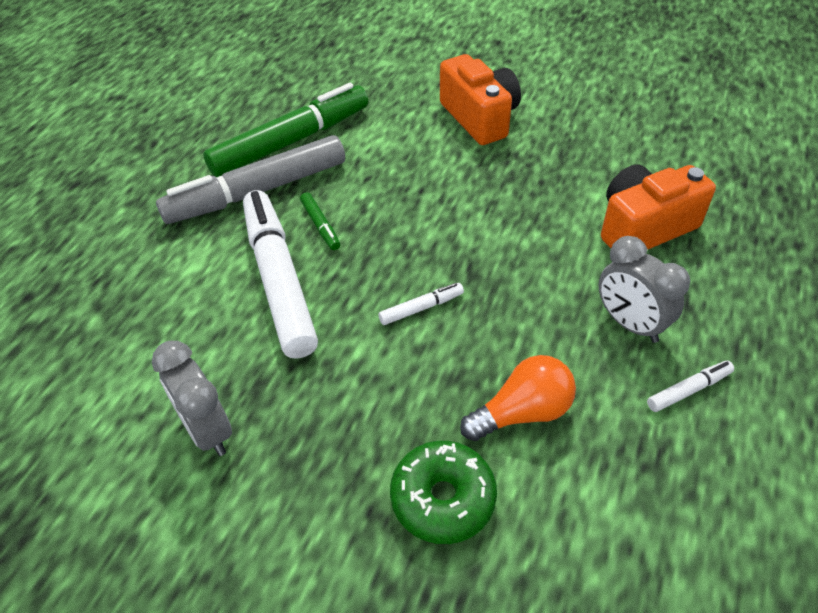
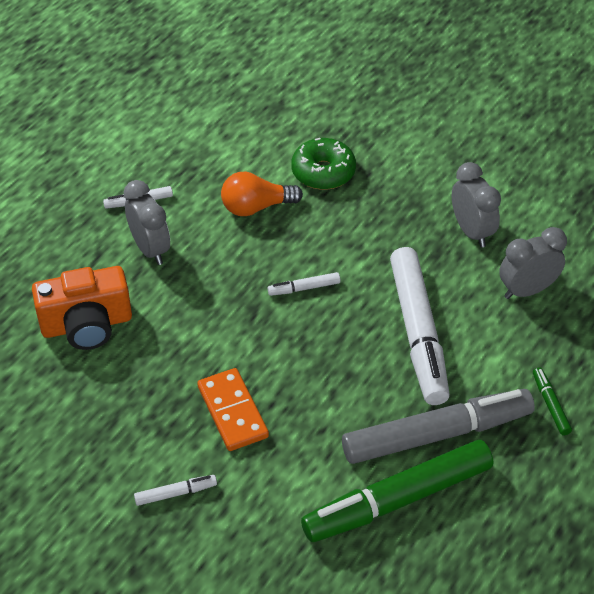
camera: 170 degrees left, 0 degrees up
(142, 354) = (527, 290): none -> grey clock
(320, 225) = (376, 381): green marker -> green marker (550, 404)
(456, 178) = (232, 412): none -> orange domino
(479, 118) = (175, 493): orange camera -> white marker

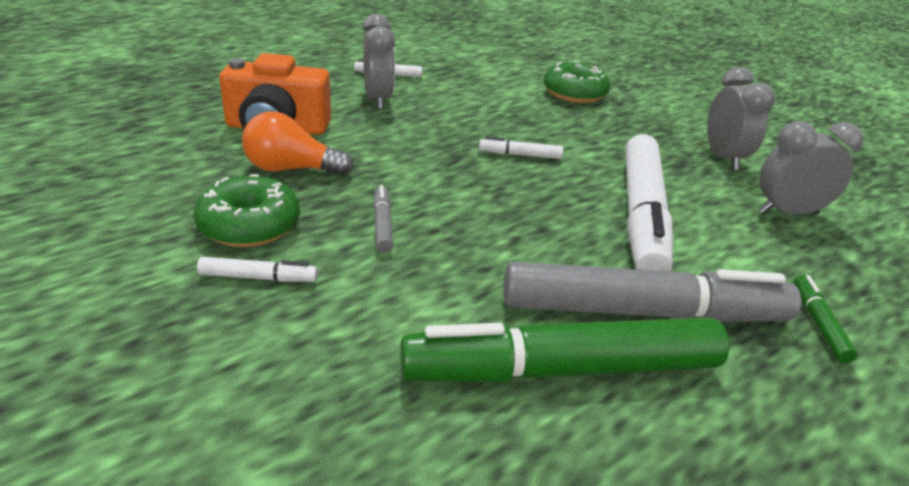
camera: 15 degrees right, 15 degrees down
(139, 447) = (250, 226): none -> green donut
(232, 412) = (382, 224): orange domino -> grey marker
(256, 207) = (497, 99): orange light bulb -> orange light bulb (291, 169)

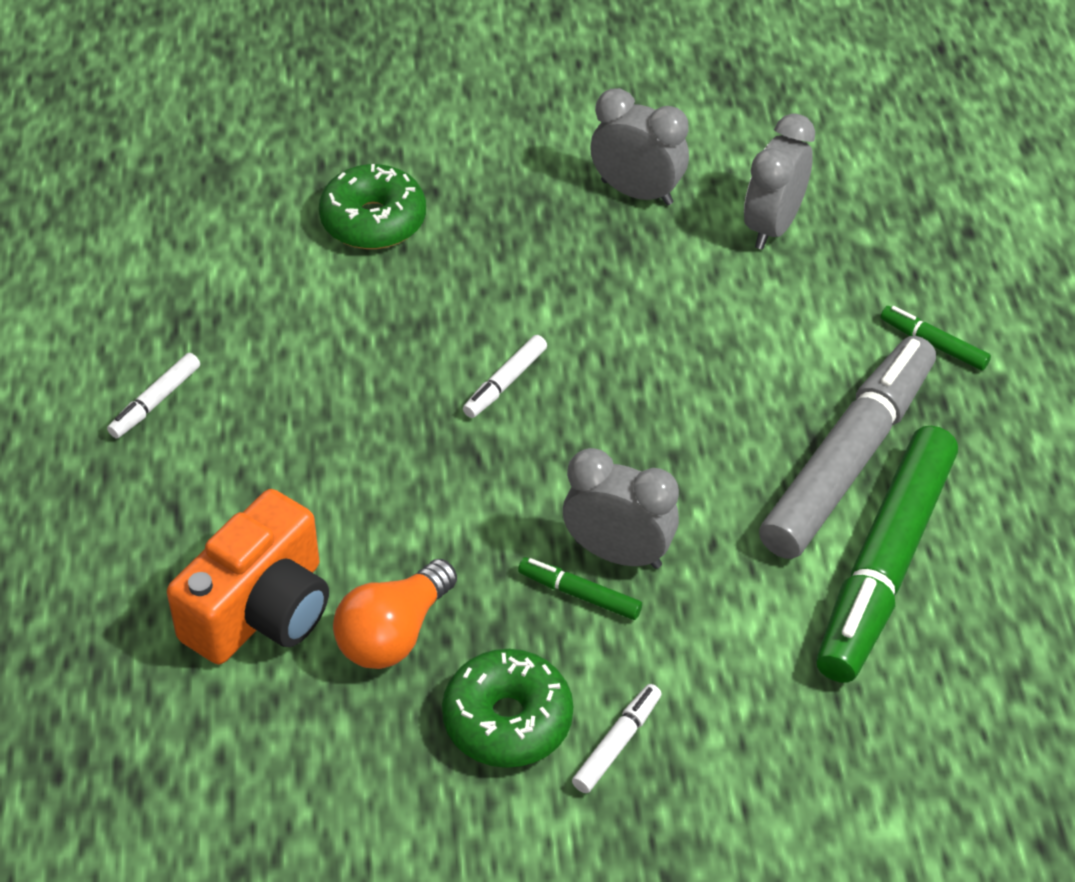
camera: 55 degrees left, 15 degrees up
(378, 100) = (242, 455): grey clock -> grey clock (618, 553)
(382, 224) = (579, 594): grey marker -> green marker
(642, 215) = (702, 353): white marker -> none

